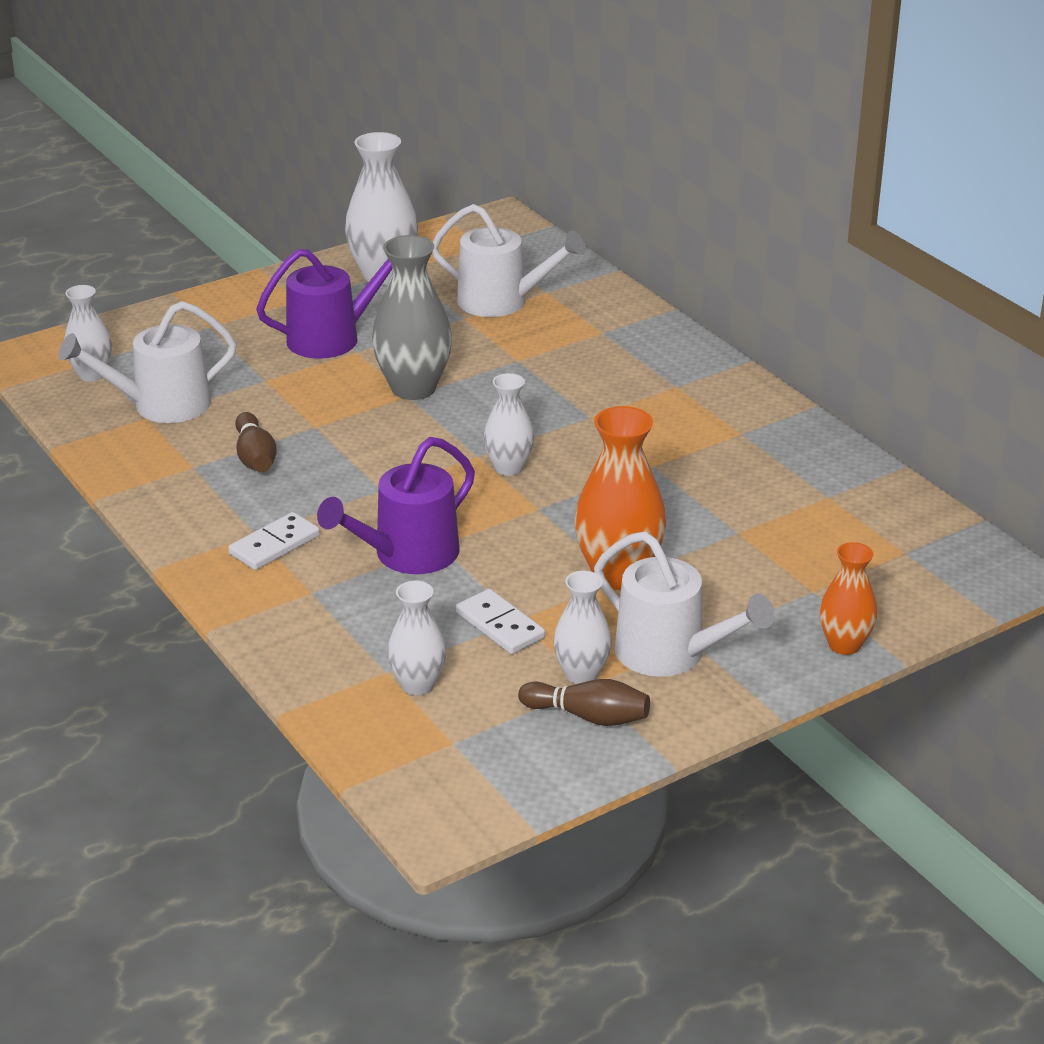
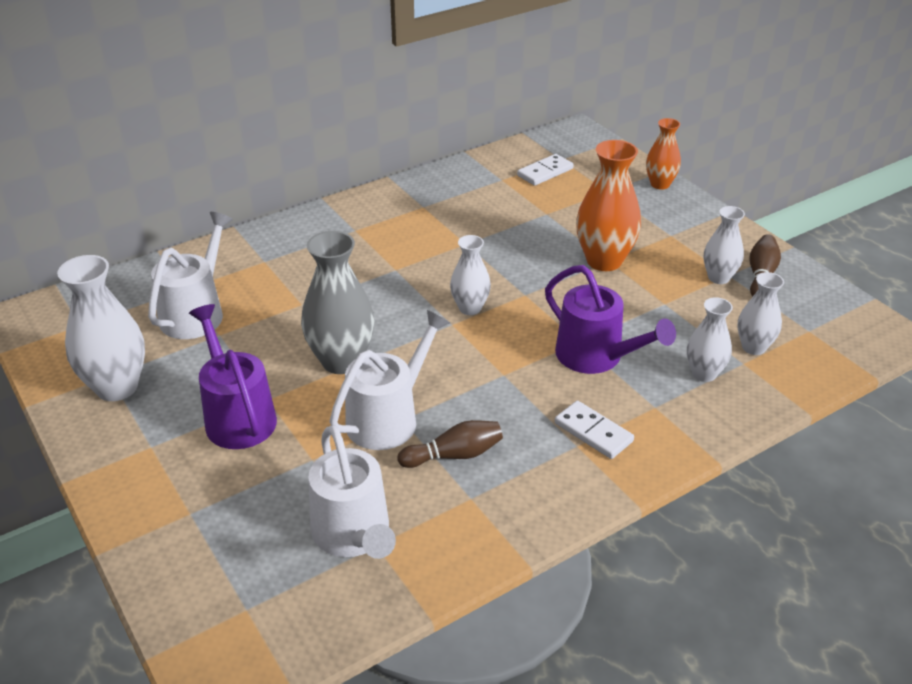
camera: 90 degrees left, 5 degrees up
(92, 375) = (279, 606): white vase -> white vase (704, 374)
(500, 625) = (675, 311): white domino -> white domino (545, 172)
(670, 654) = (687, 243): white watering can -> white watering can (388, 418)

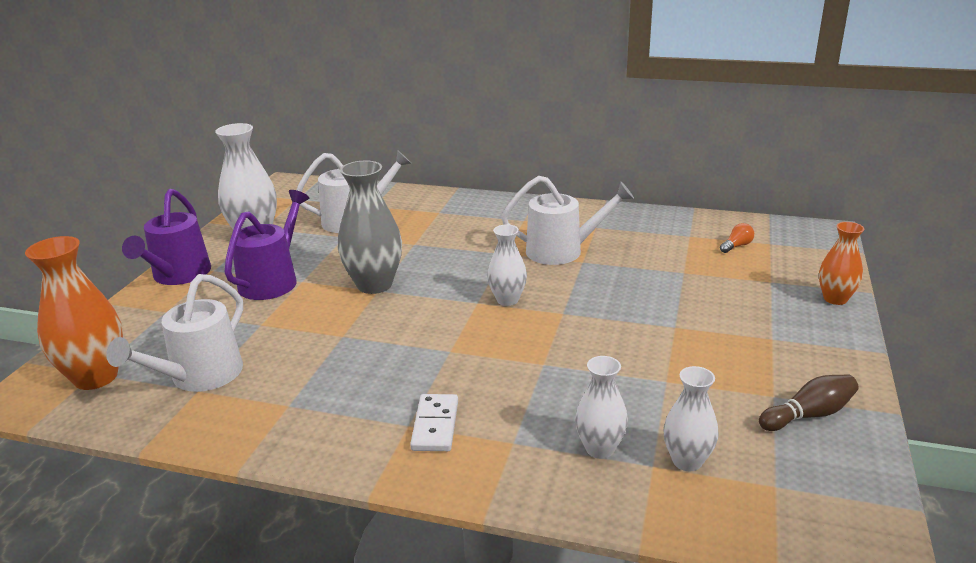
camera: 50 degrees right, 10 degrees down
(388, 418) = (337, 330): white watering can -> white watering can (562, 251)
(454, 455) = (328, 375): brown bowling pin -> none
(545, 172) = (736, 246): white domino -> orange light bulb
(596, 357) = (535, 381): purple watering can -> purple watering can (178, 275)
(604, 261) = (670, 325): orange vase -> orange vase (96, 377)
(718, 277) = (758, 392): white vase -> none

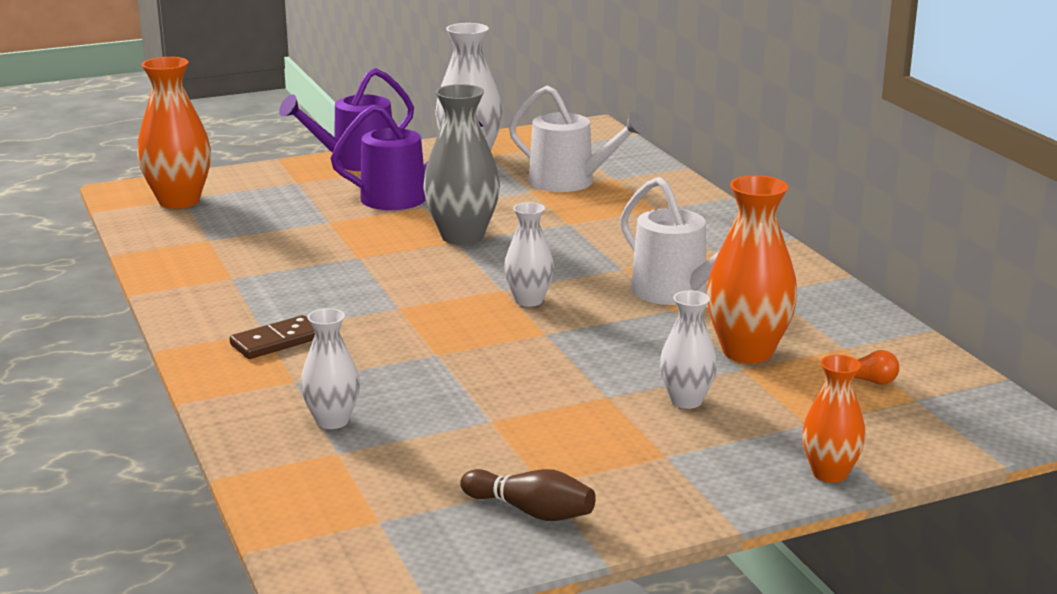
camera: 50 degrees right, 5 degrees down
(199, 377) = (226, 232): white watering can -> none
(435, 425) = (277, 341): white domino -> brown domino
(665, 262) = (747, 352): none -> orange vase
(687, 461) = (364, 467): white vase -> white vase (686, 401)

